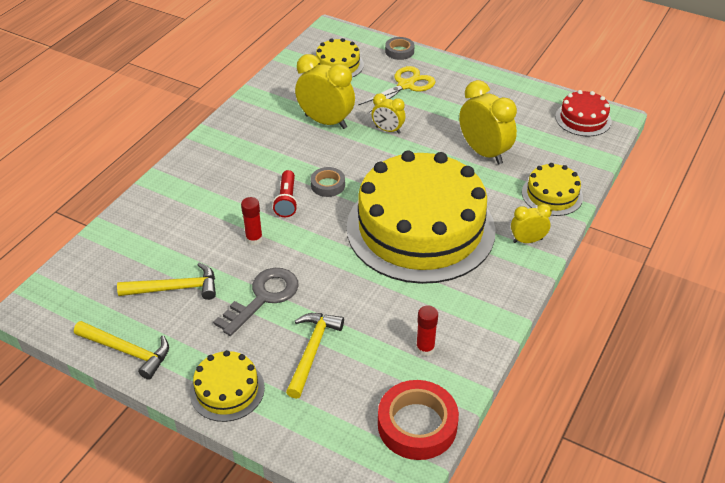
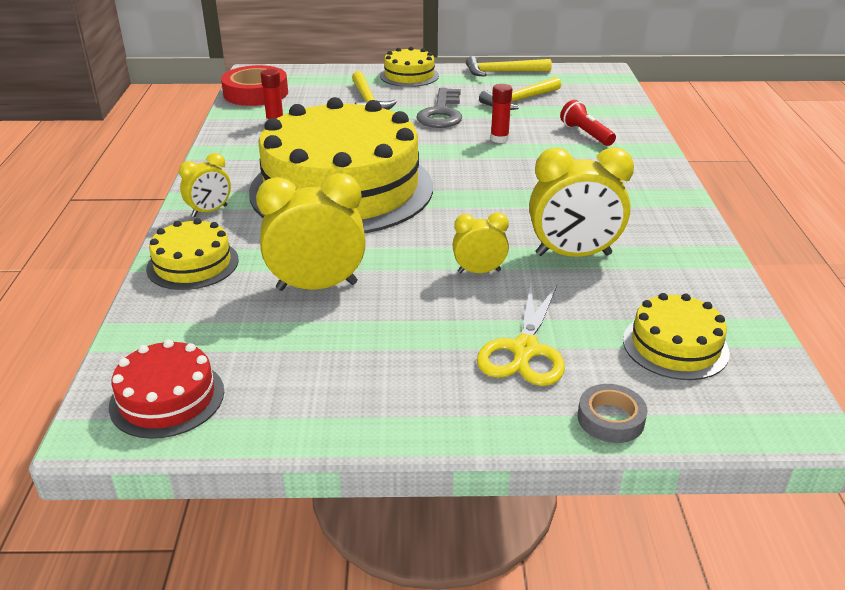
camera: 150 degrees right, 10 degrees down
(287, 201) = (508, 170): red flashlight -> red flashlight (586, 134)
(328, 185) = (483, 194): grey tape -> none
(484, 152) = (317, 286): yellow clock -> yellow clock turned 150 degrees clockwise

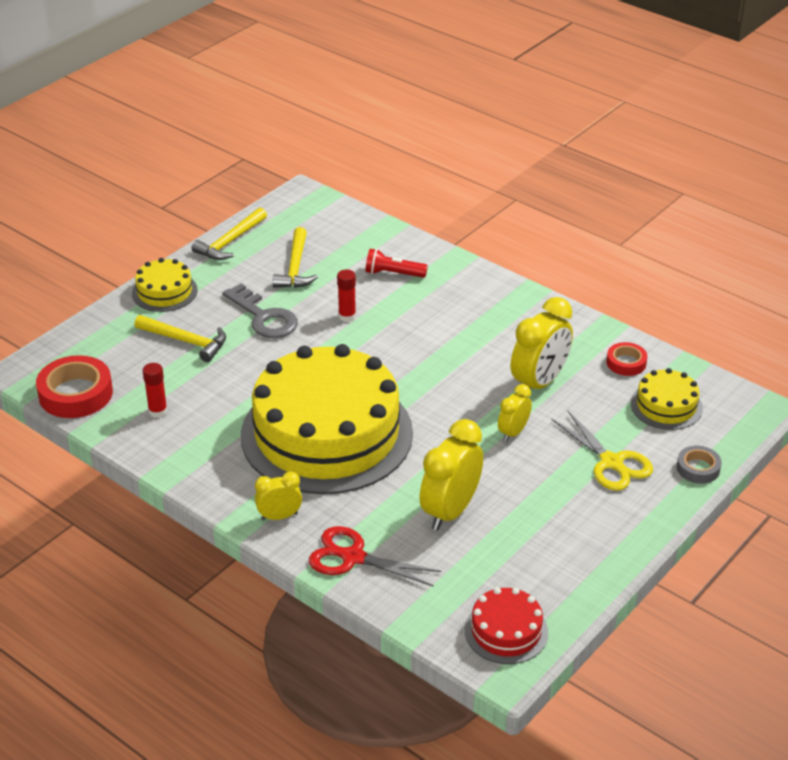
camera: 50 degrees left, 5 degrees up
(193, 264) = (352, 557): yellow cake -> red scissors
(209, 211) = (279, 516): yellow clock -> yellow clock turned 105 degrees counterclockwise
(693, 290) = (626, 363): none -> red tape

